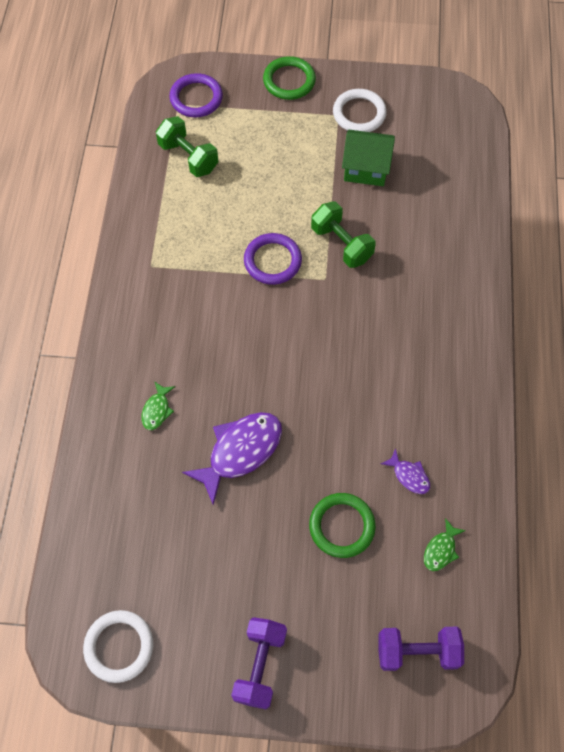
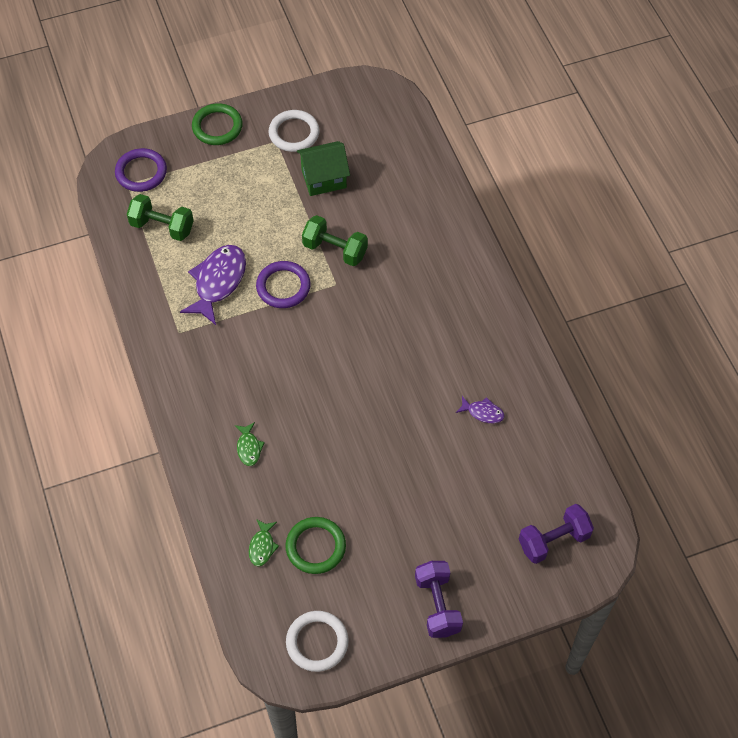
camera: 25 degrees left, 5 degrees down
(240, 451) = (337, 451): purple fish -> purple fish (218, 282)
(342, 526) = (449, 473): green ring -> green ring (315, 547)
(441, 550) = (535, 458): green fish -> green fish (262, 546)

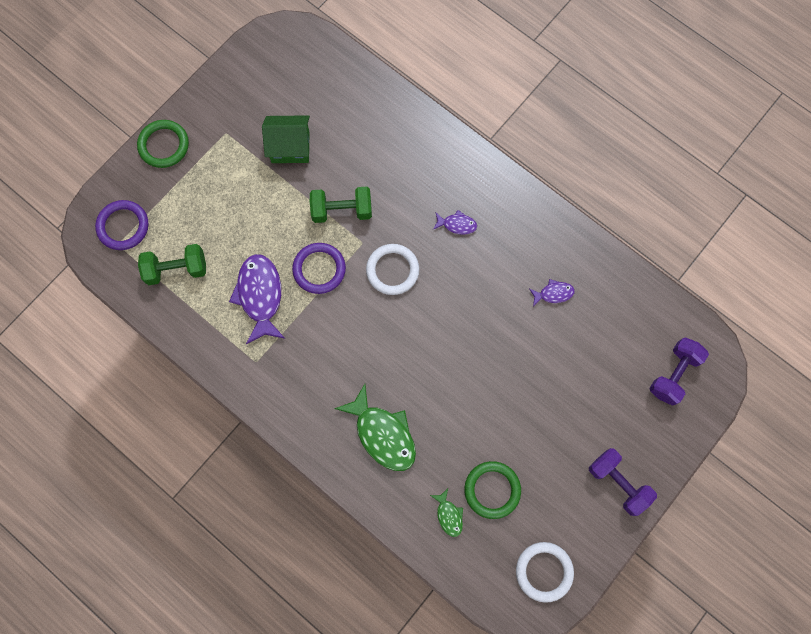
camera: 30 degrees left, 15 degrees up
(249, 448) = (383, 434): green fish -> green fish, size x2.03
(294, 133) = (236, 116): white ring -> white ring (392, 270)
(324, 178) = (290, 147): green house -> green house turned 45 degrees clockwise
(431, 311) = (457, 224): none -> purple fish

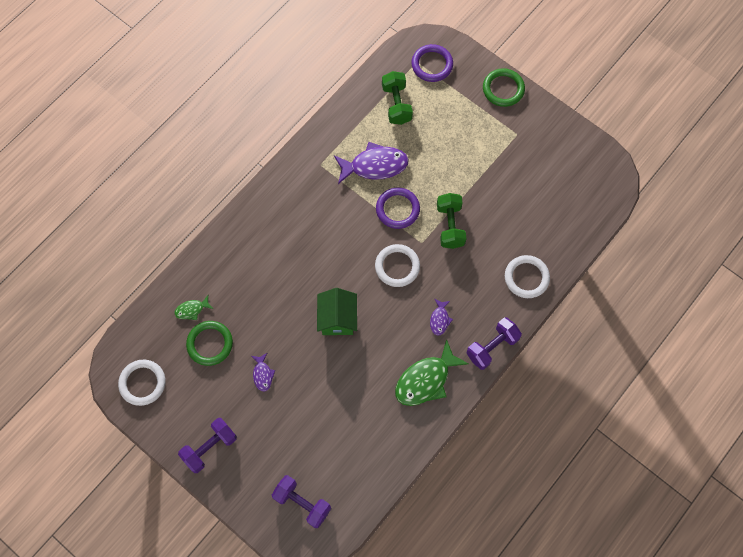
camera: 90 degrees right, 5 degrees down
(290, 147) = (506, 184): green house -> green house (337, 319)
(383, 434) = (259, 259): green fish -> green fish (426, 380)
(406, 131) = (526, 277): none -> white ring
(488, 170) = (492, 347): none -> purple dumbbell
(553, 293) = (377, 400): purple fish -> purple fish (262, 374)

